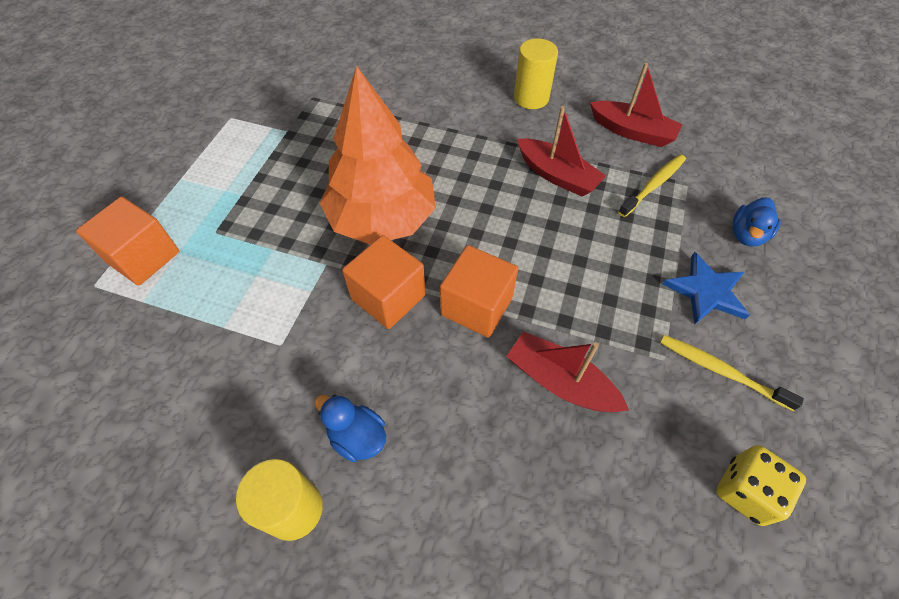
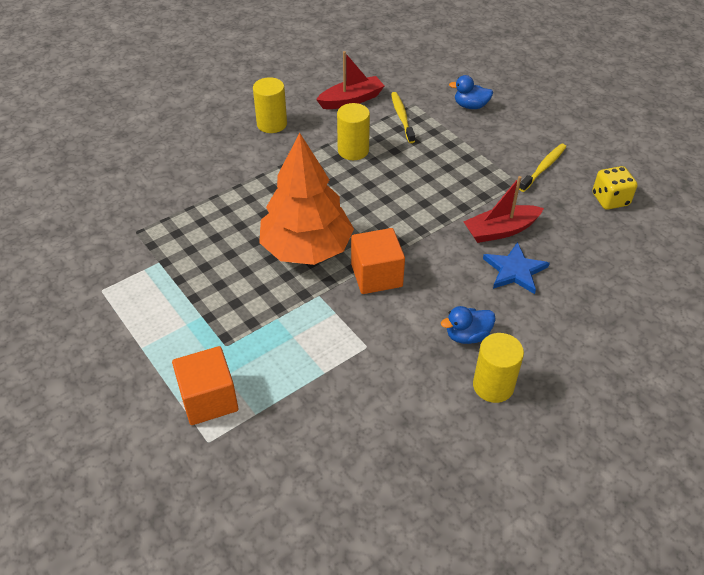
camera: 55 degrees left, 10 degrees down
(477, 306) = (420, 238): orange cube -> none
(557, 175) = (353, 150): red boat -> yellow cylinder
(706, 291) = (492, 143): blue star -> blue star (515, 270)
(721, 371) = (543, 168): yellow toothbrush -> yellow toothbrush turned 150 degrees clockwise
(747, 235) = (470, 106): blue duck -> blue duck turned 120 degrees clockwise

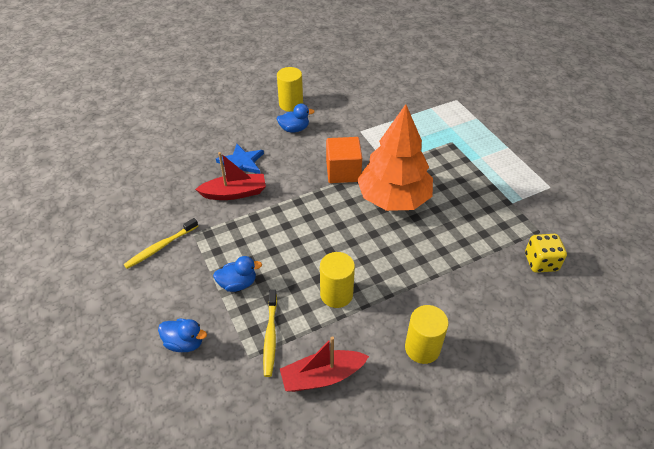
camera: 170 degrees left, 0 degrees up
(209, 399) = (459, 116): orange cube -> none
(448, 148) = (238, 283): none -> blue duck
(610, 200) = (128, 207): yellow dice -> yellow dice (541, 262)

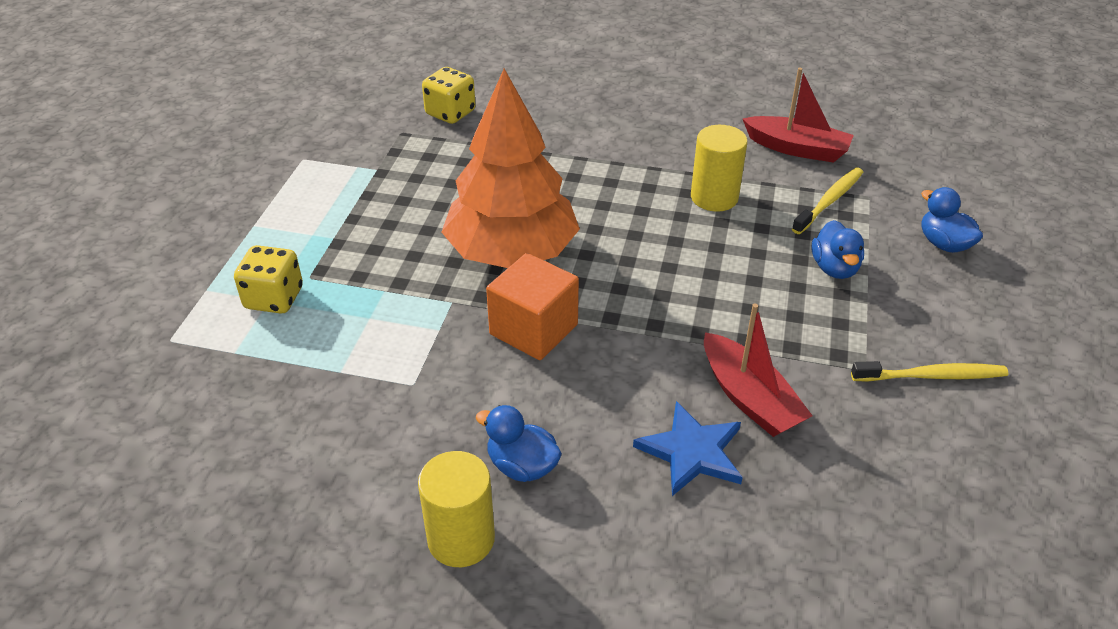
camera: 140 degrees left, 5 degrees down
(234, 193) = (749, 398): red boat -> red boat turned 150 degrees counterclockwise
(238, 283) = (834, 268): blue duck -> blue duck turned 120 degrees counterclockwise
(422, 348) = (670, 120): yellow cylinder -> none
(449, 128) = (274, 298): none -> yellow dice

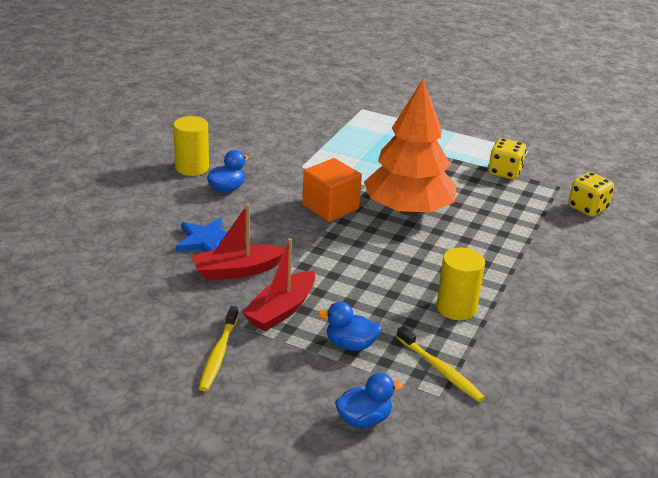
camera: 100 degrees right, 10 degrees down
(274, 298) = (386, 134): yellow dice -> yellow dice (504, 172)
(797, 148) = (526, 375): red boat -> red boat (281, 310)

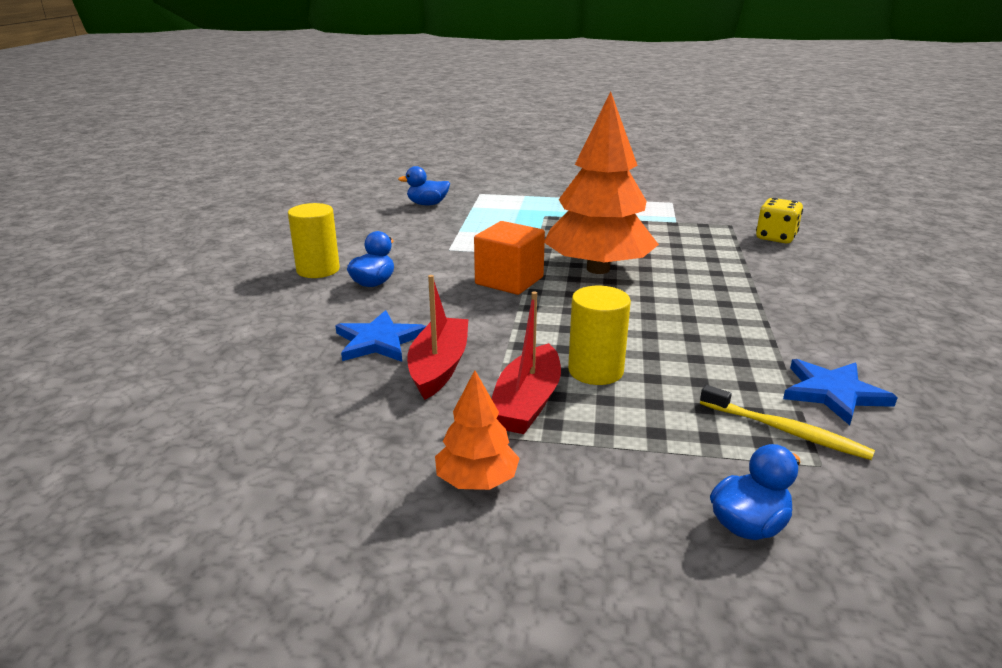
camera: 15 degrees left, 5 degrees down
(219, 354) = (477, 481): yellow toothbrush -> orange tree
(237, 270) = (439, 367): red boat -> red boat turned 135 degrees clockwise
(350, 345) = (649, 426): blue duck -> blue duck (427, 204)
(456, 308) = (737, 355): yellow cylinder -> yellow cylinder (595, 371)
(500, 352) = (833, 393): none -> blue star
(504, 172) = (667, 222): yellow dice -> none

